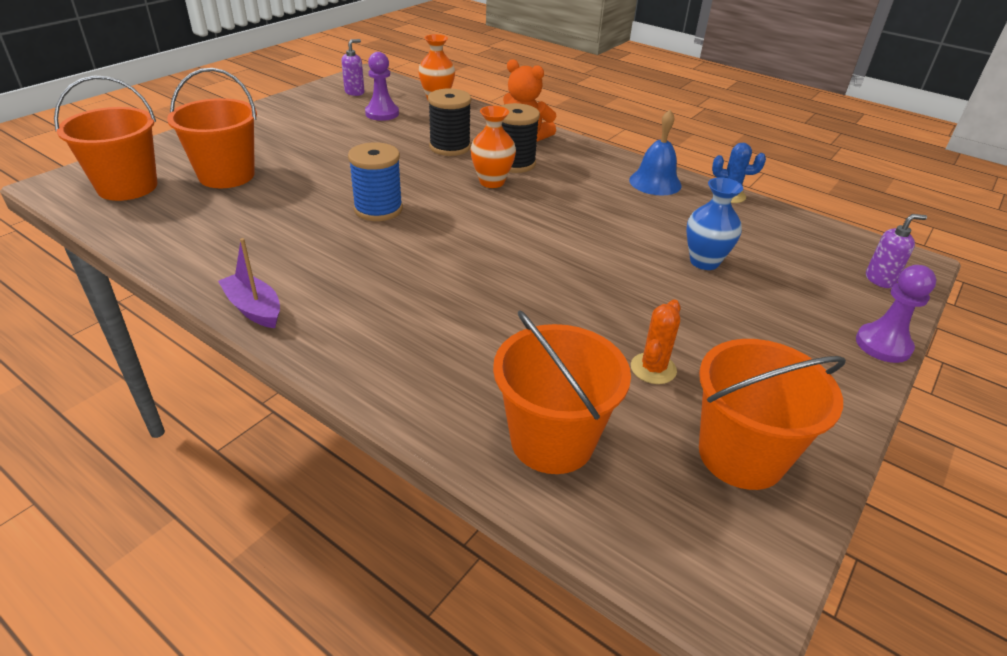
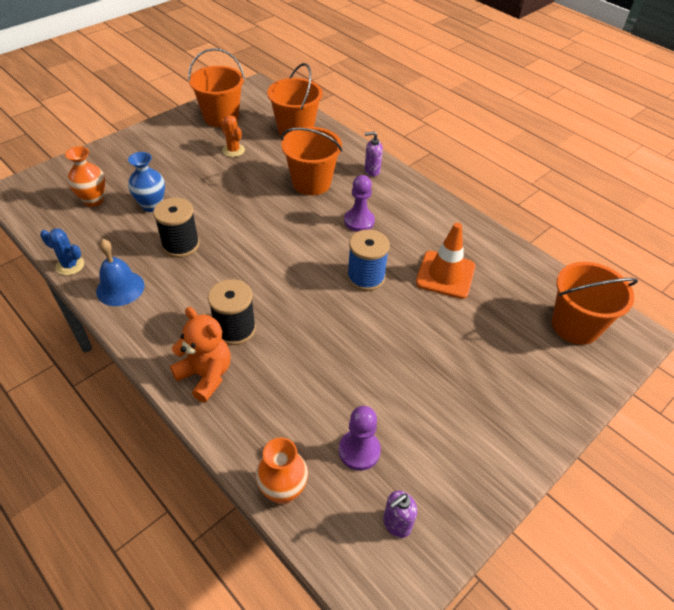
camera: 170 degrees left, 10 degrees up
(226, 175) = (499, 334): orange bucket -> orange bucket (311, 183)
(254, 309) = (436, 202): purple boat -> none
(271, 219) = (445, 275): none -> orange traffic cone
(450, 147) = (291, 364): black spool -> black spool (181, 245)
(492, 182) = (266, 303): orange vase -> orange vase (93, 200)
(653, 368) = (233, 150): orange cactus -> orange cactus turned 75 degrees counterclockwise
(880, 279) = (52, 181): purple soap dispenser -> purple soap dispenser (372, 171)
(883, 345) = (104, 147): purple pawn -> purple pawn (359, 221)

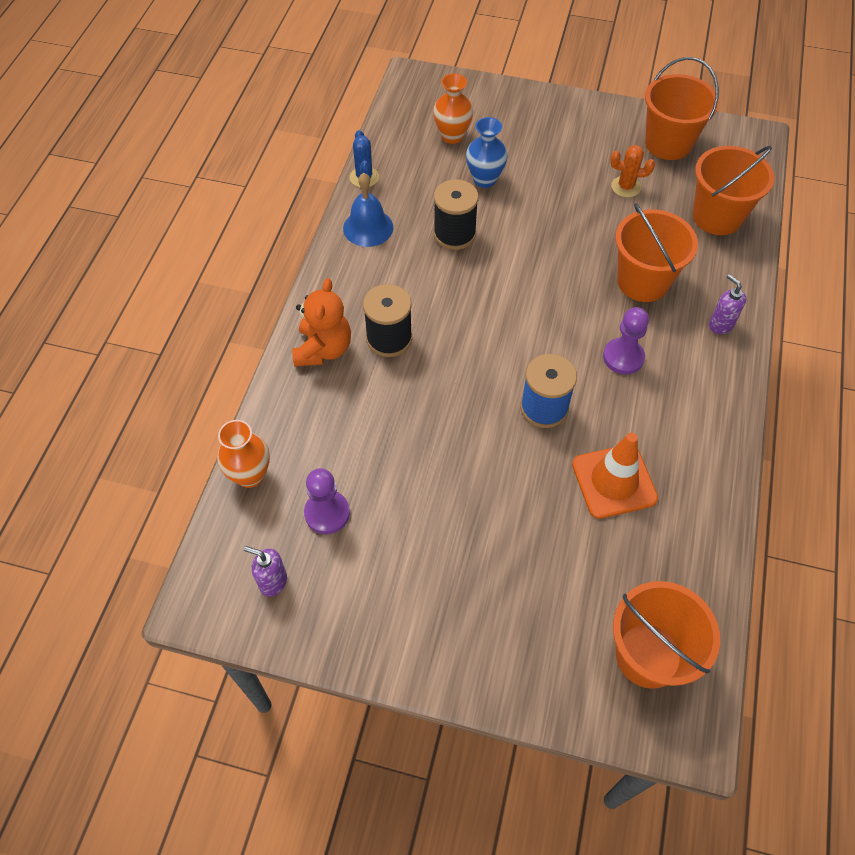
camera: 60 degrees right, 10 degrees up
(233, 150) = (626, 187): orange cactus -> orange cactus turned 75 degrees clockwise

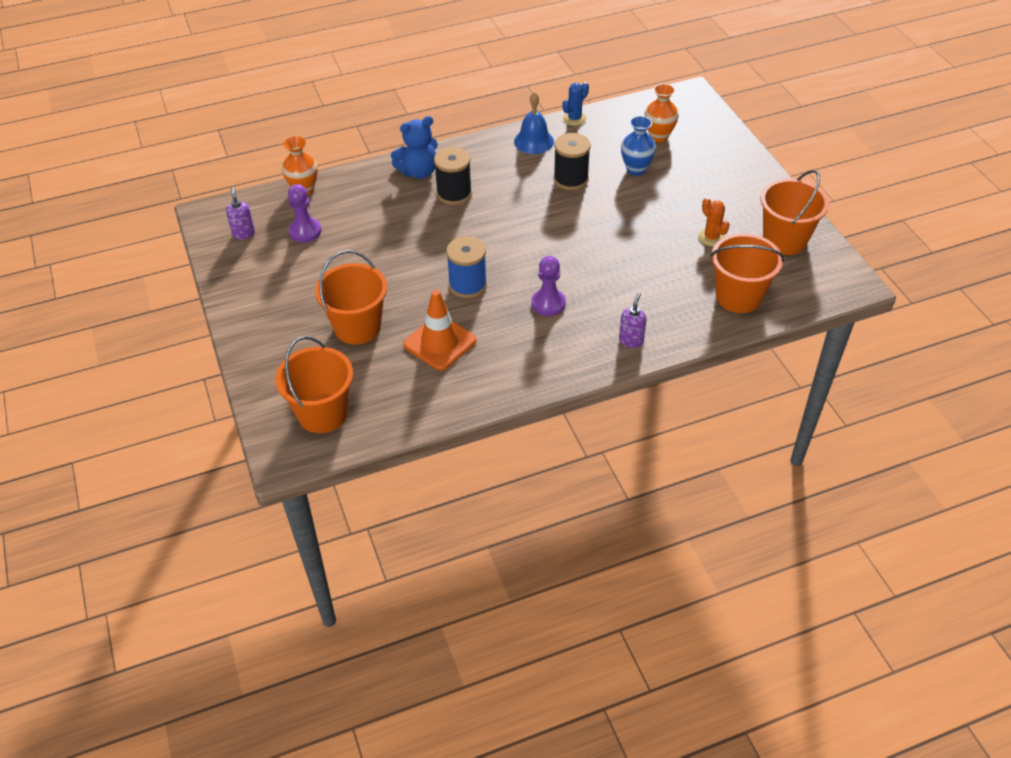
camera: 55 degrees right, 10 degrees down
(323, 349) = (418, 172): orange teddy bear -> blue teddy bear
(643, 281) = (628, 284): orange bucket -> orange bucket (357, 327)

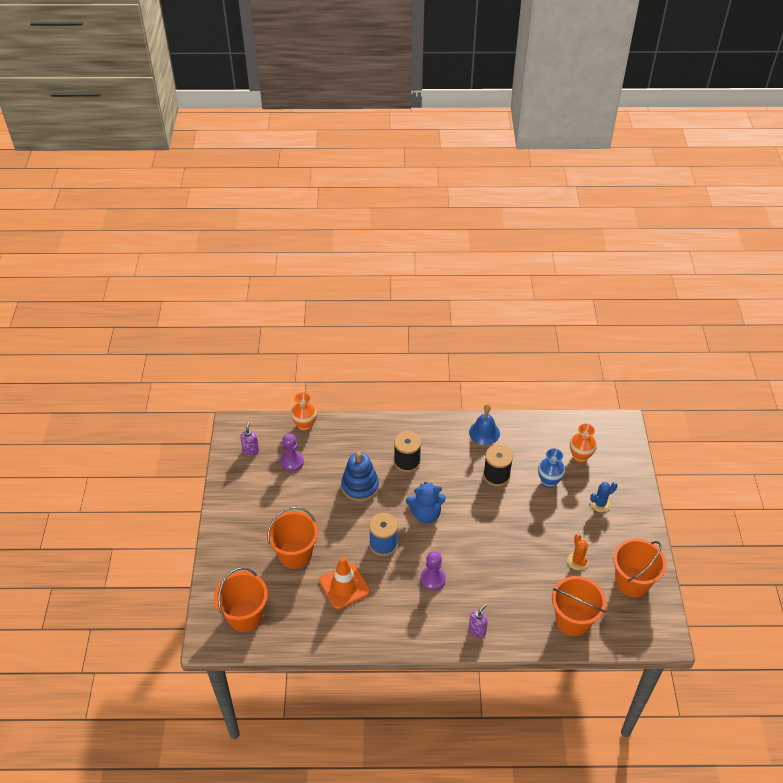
camera: 20 degrees right, 0 degrees up
(407, 233) = (360, 486): none -> blue stacking toy
(418, 172) = (390, 434): blue teddy bear -> blue teddy bear (426, 514)
(574, 118) = (523, 421): blue cactus -> blue cactus (600, 504)

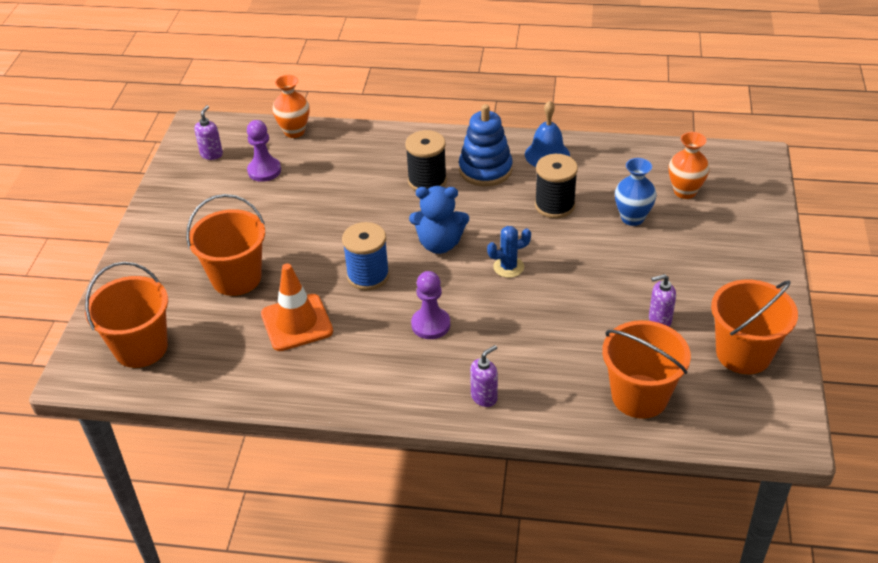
camera: 10 degrees right, 5 degrees down
(360, 486) = (352, 205): blue stacking toy -> blue stacking toy (485, 170)
(577, 561) = (659, 320): orange cactus -> purple soap dispenser
(600, 504) = (707, 250): blue cactus -> blue cactus (508, 267)

